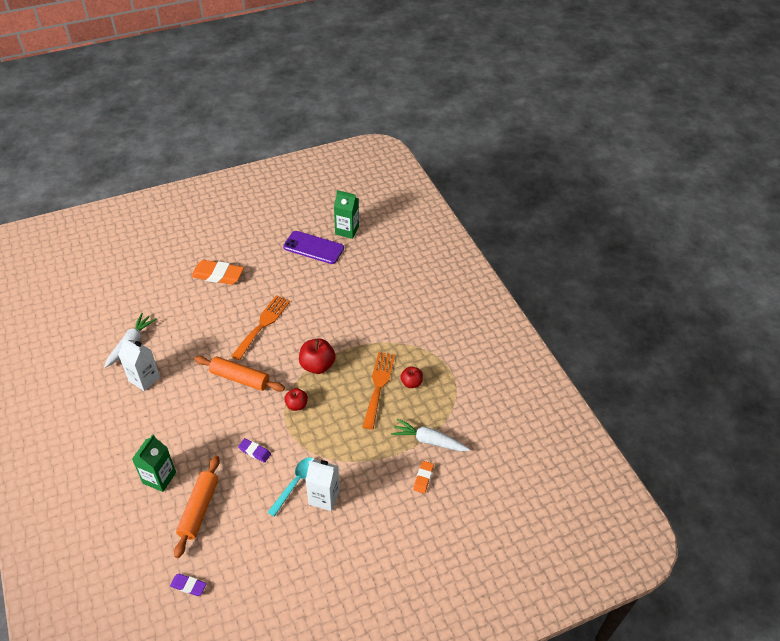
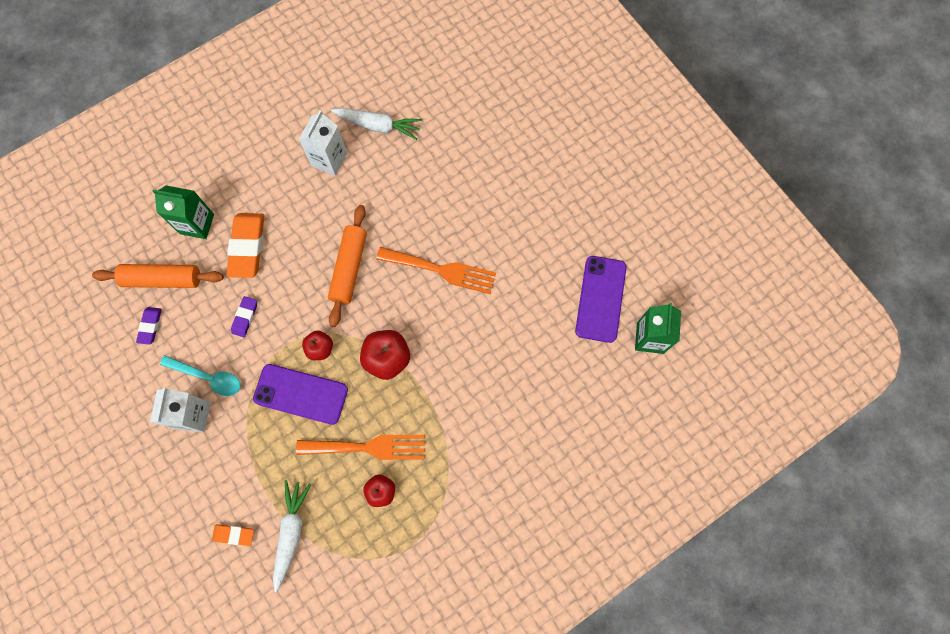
camera: 80 degrees right, 25 degrees up
(188, 586) = (72, 298): purple eraser -> purple eraser (150, 326)
(218, 275) = (515, 188): orange eraser -> orange eraser (247, 247)
(328, 422) = (301, 394): none -> purple phone

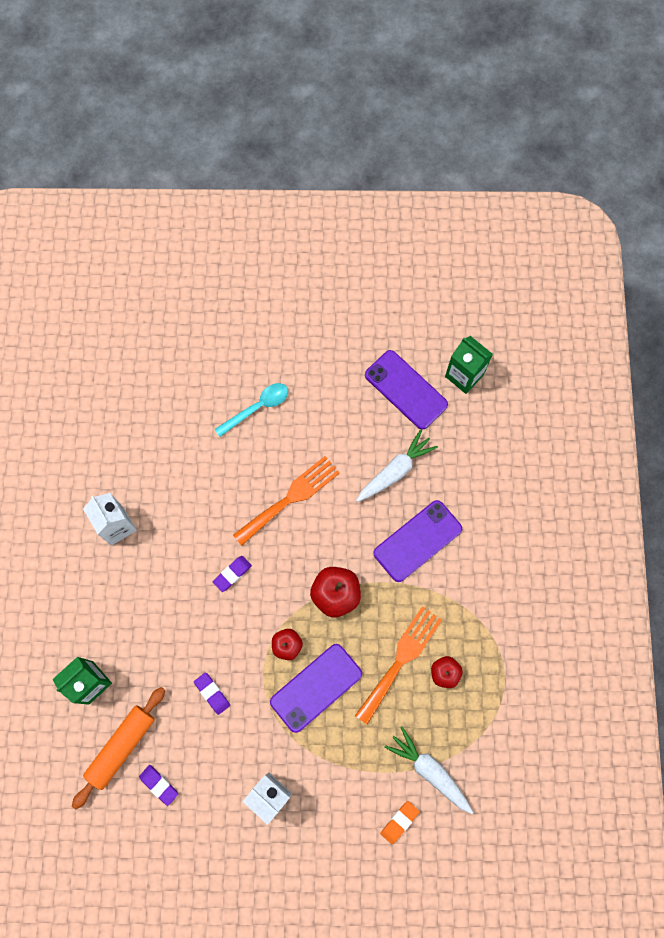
camera: 55 degrees left, 0 degrees up
(208, 377) = (244, 760): turquoise spoon -> turquoise spoon (257, 408)
(247, 247) = (147, 650): orange eraser -> none
(349, 268) = (232, 574): orange rolling pin -> purple eraser
(378, 125) = (117, 463): white carrot -> white carrot (395, 471)
(477, 394) = (417, 541): none -> purple phone

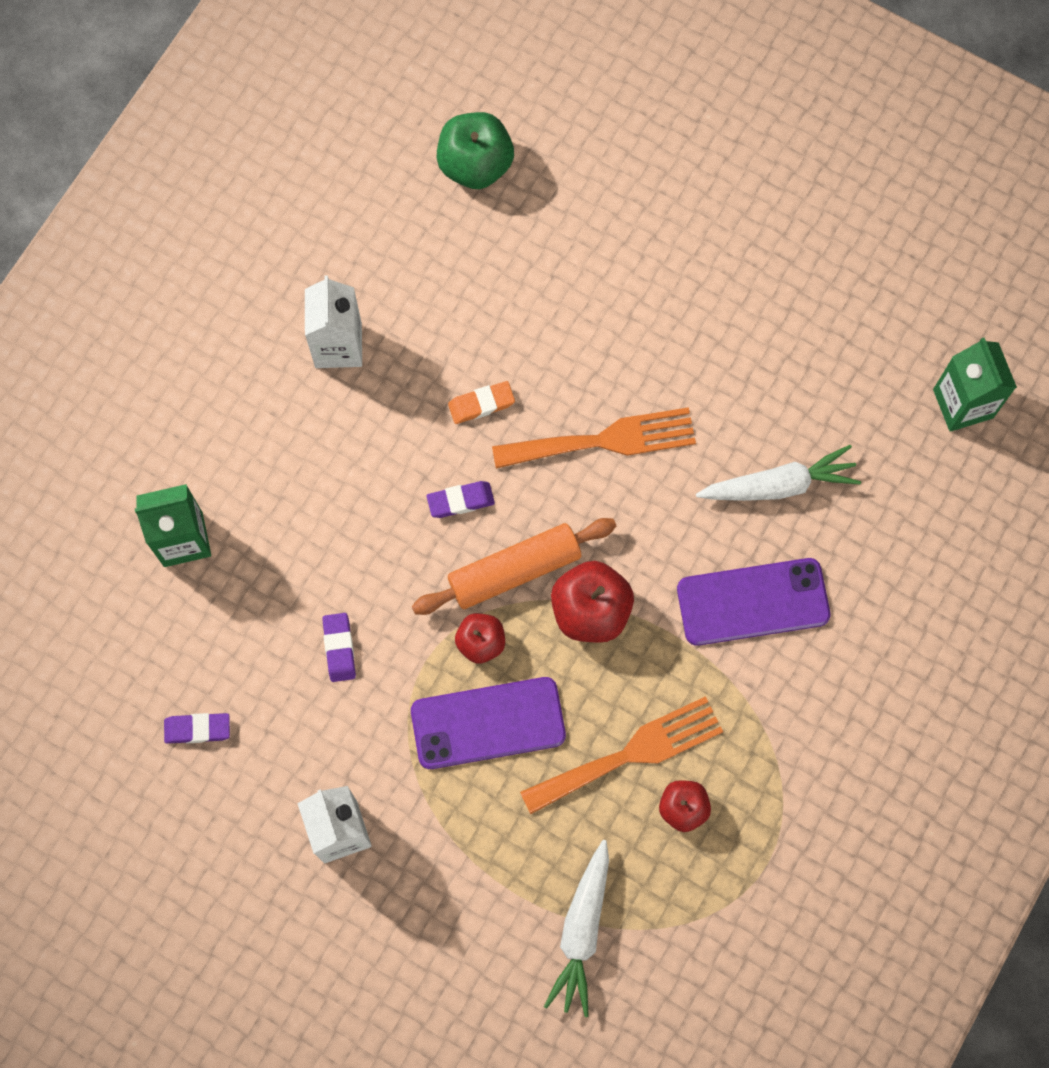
camera: 30 degrees right, 0 degrees up
(121, 747) = (176, 649): orange rolling pin -> orange rolling pin (514, 570)
(136, 386) = (475, 165): none -> green apple
(159, 785) = (197, 729): purple eraser -> purple eraser turned 75 degrees counterclockwise
(257, 408) = (630, 287): turquoise spoon -> none
(399, 822) = (498, 973): orange eraser -> orange eraser (481, 404)
(405, 390) = (862, 377): purple phone -> none
(430, 771) = (582, 930): white carrot -> white carrot turned 150 degrees counterclockwise

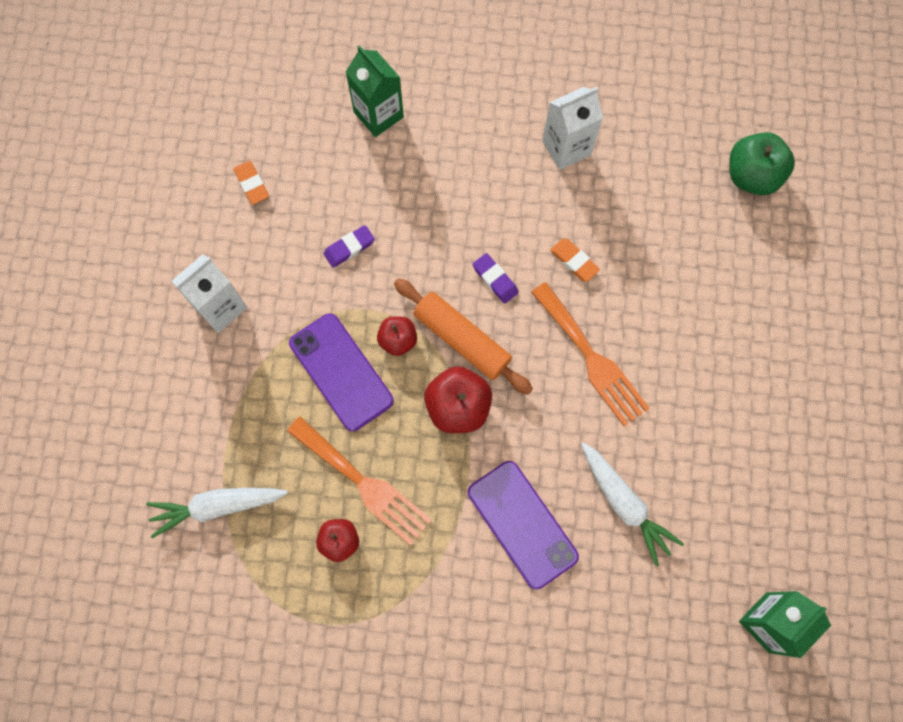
camera: 65 degrees right, 0 degrees up
(197, 729) = (252, 184): purple eraser -> orange eraser

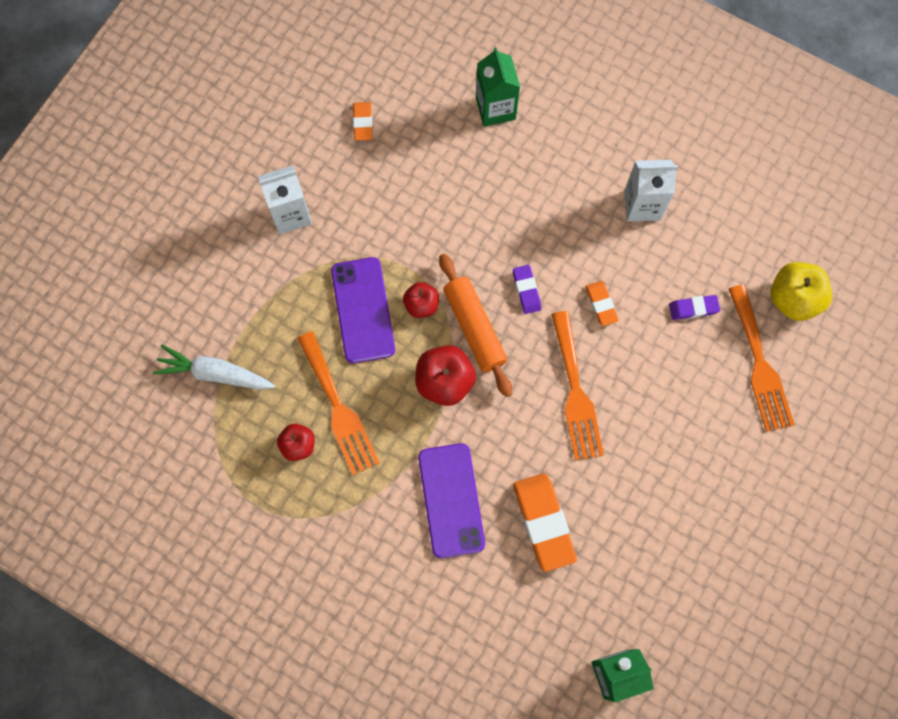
camera: 25 degrees right, 0 degrees up
(349, 248) = (418, 211): purple eraser -> purple eraser (693, 308)
(624, 503) = (543, 522): white carrot -> orange eraser
(751, 176) = (793, 299): green apple -> yellow apple
(752, 252) = (760, 364): none -> orange fork

